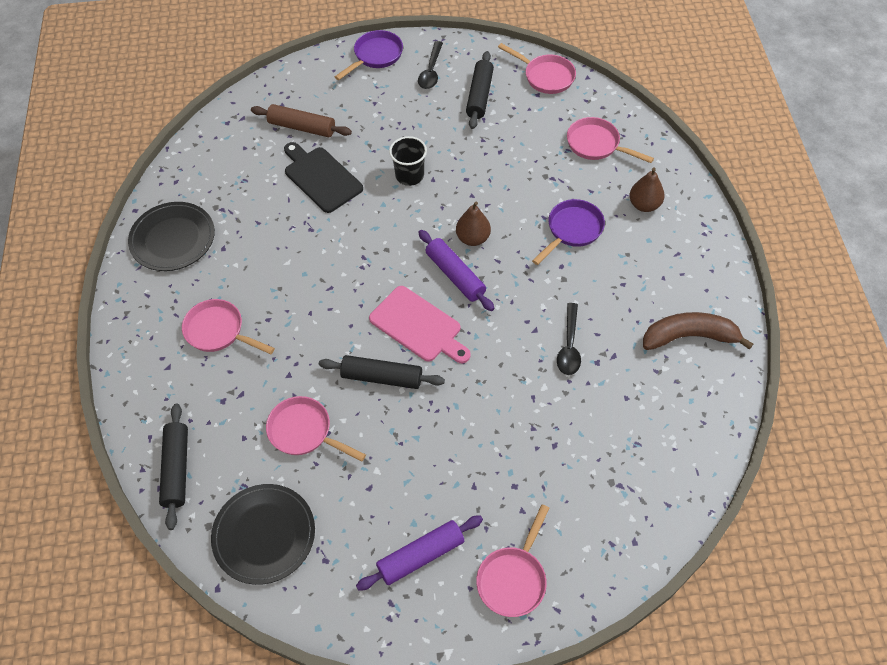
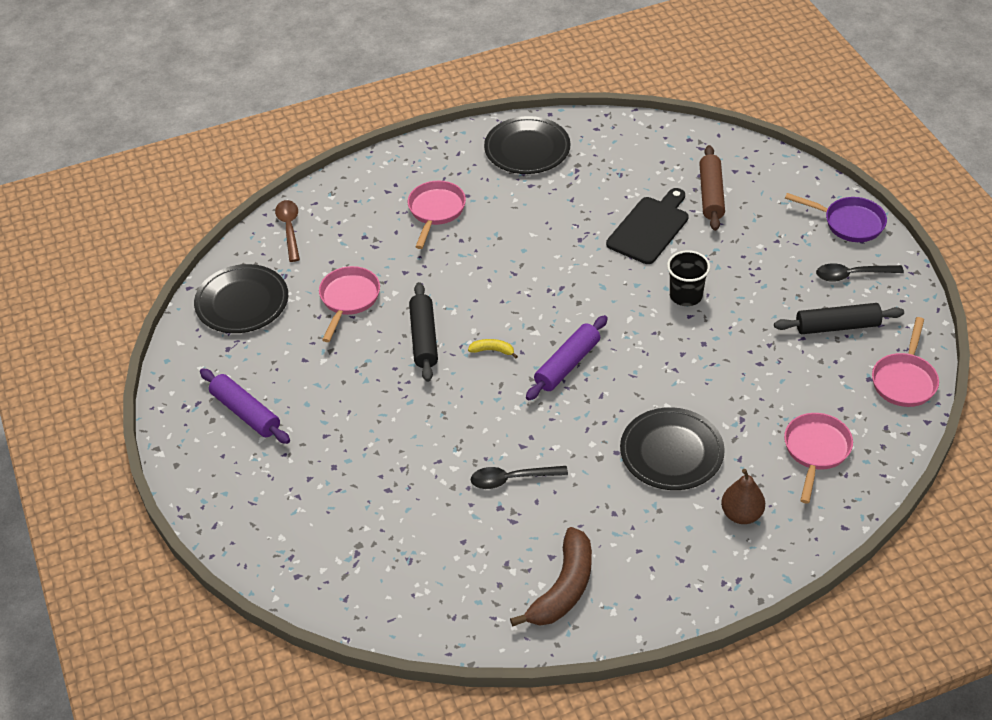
camera: 75 degrees right, 10 degrees down
(176, 469) = (289, 229): black rolling pin -> brown spoon
(418, 326) = (492, 350): pink cutting board -> yellow banana
(473, 238) = (622, 368): brown pear -> none
(513, 578) = (238, 486): pink pan -> none
(572, 230) = (671, 452): purple pan -> black plate
(689, 337) = (563, 588): brown banana -> brown banana turned 45 degrees clockwise

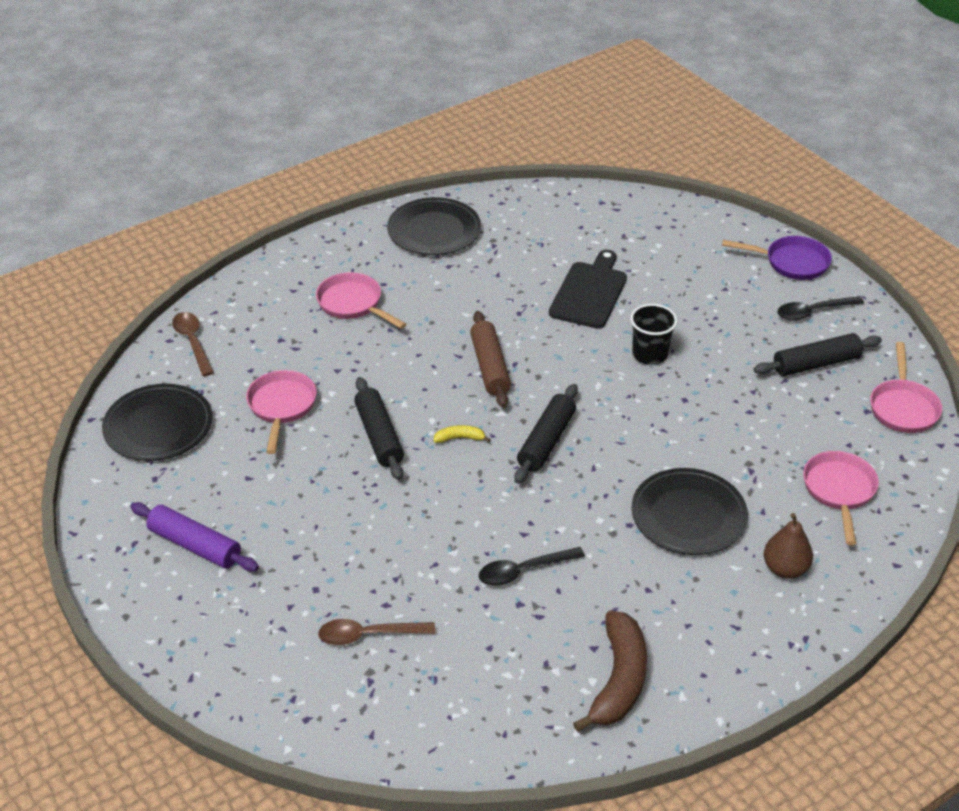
camera: 15 degrees left, 5 degrees down
(366, 514) = (368, 635): none -> brown spoon
(435, 211) = (353, 304): pink pan -> pink pan turned 45 degrees counterclockwise
(567, 365) = (546, 441): purple rolling pin -> black rolling pin
(711, 194) = (642, 252): brown rolling pin -> brown rolling pin (490, 367)

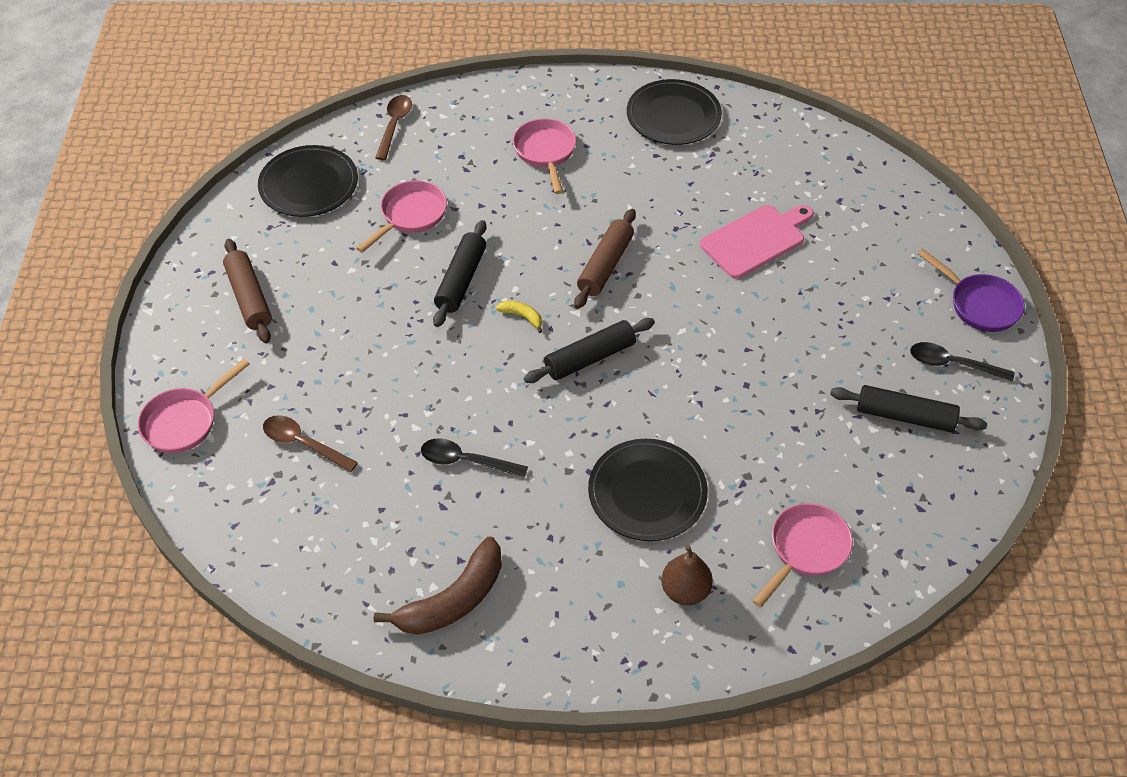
camera: 35 degrees right, 10 degrees up
(195, 545) = (249, 298): purple rolling pin -> brown rolling pin
(590, 292) = (756, 240): black cutting board -> pink cutting board
(650, 354) = (755, 326): black cup -> none
(903, 407) = (950, 505): pink pan -> pink pan (185, 421)

